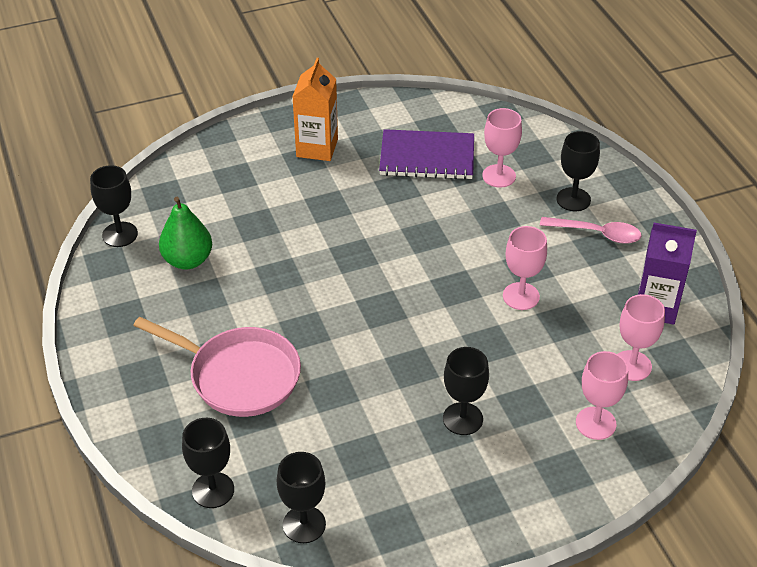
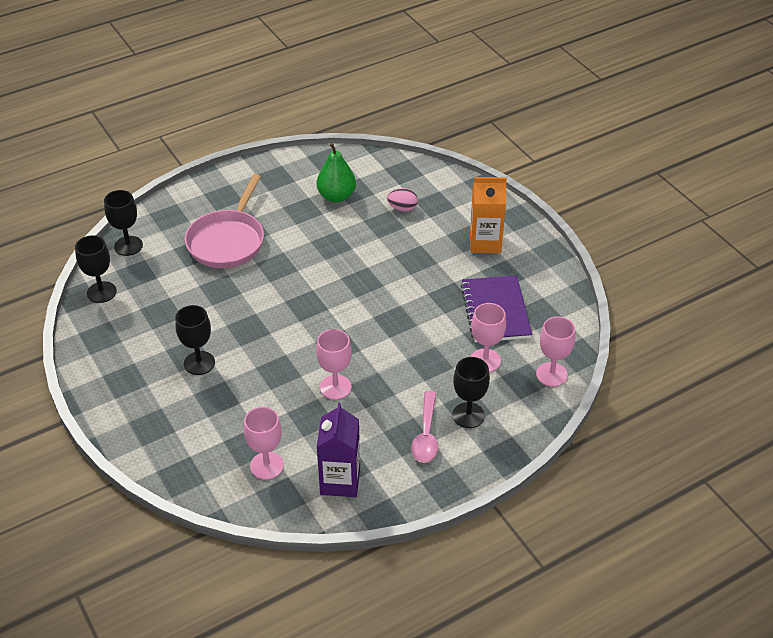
camera: 80 degrees right, 0 degrees up
(120, 234) = (355, 159): black goblet -> none
(233, 204) = (402, 208): none -> pink egg
(595, 423) = (201, 444): pink goblet -> pink goblet (551, 374)

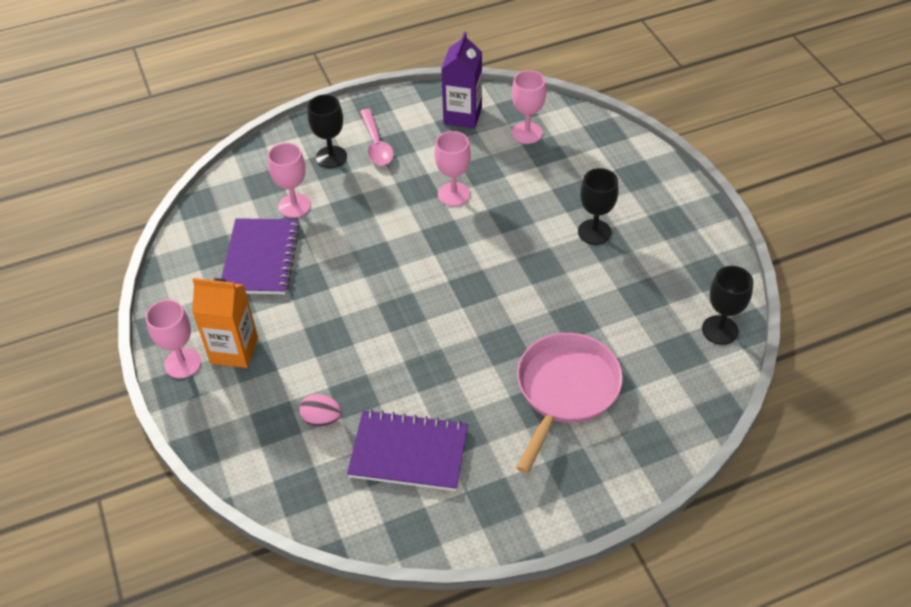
camera: 170 degrees left, 5 degrees up
(128, 246) = (699, 397): black goblet -> none
(336, 196) = (408, 452): green pear -> purple notebook
(426, 435) = (376, 144): pink spoon -> pink spoon turned 150 degrees clockwise
(551, 374) = (234, 186): pink goblet -> pink goblet (183, 363)

